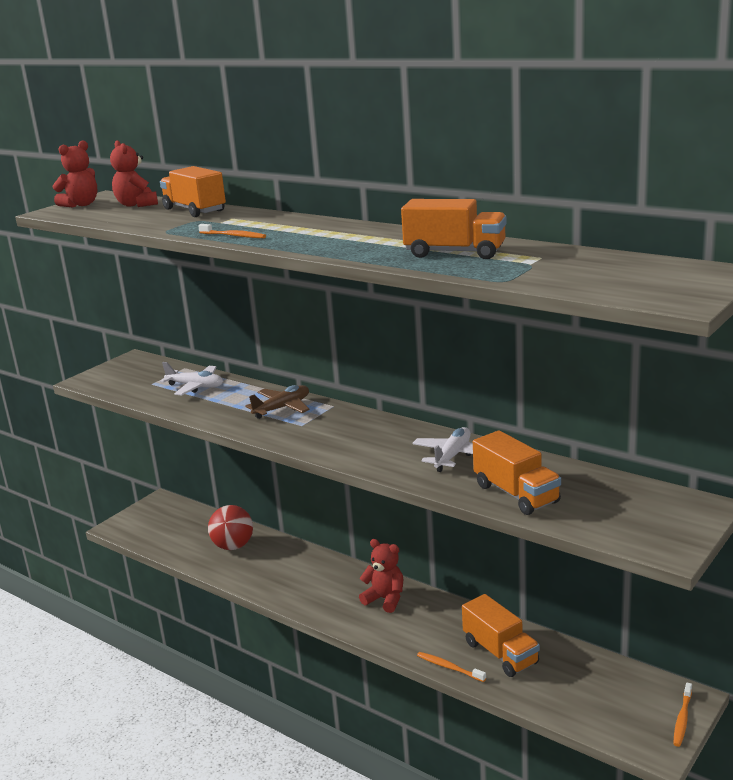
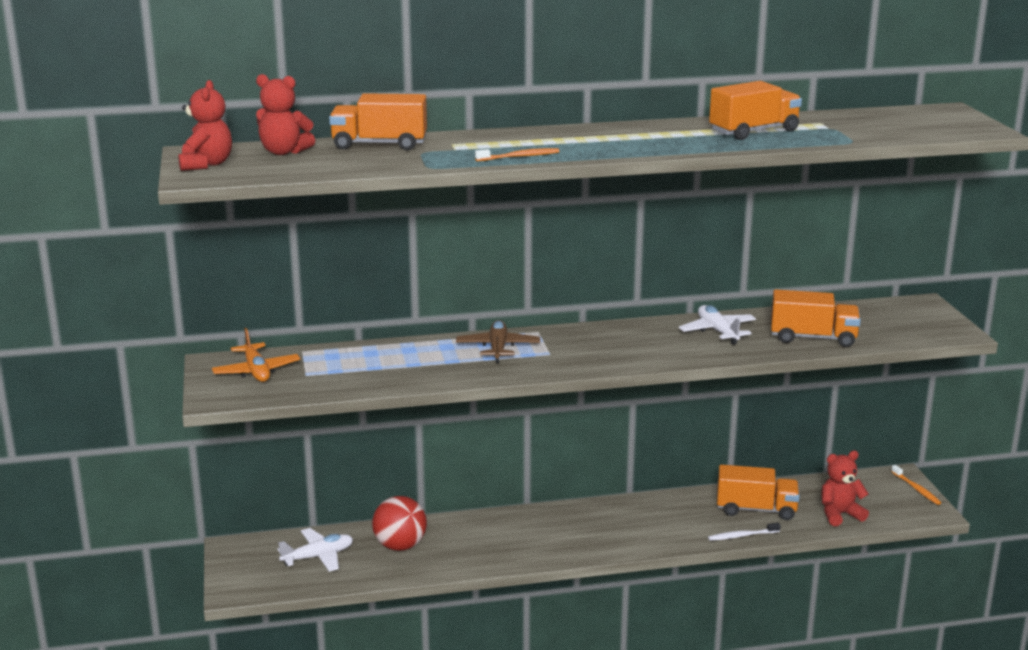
camera: 50 degrees left, 0 degrees up
(137, 372) = (256, 371): none -> orange plane
(195, 387) = (363, 361): white plane -> white plane (318, 557)
(385, 599) = (613, 518): red teddy bear -> red teddy bear (840, 514)
(449, 667) = (742, 536): orange toothbrush -> white toothbrush

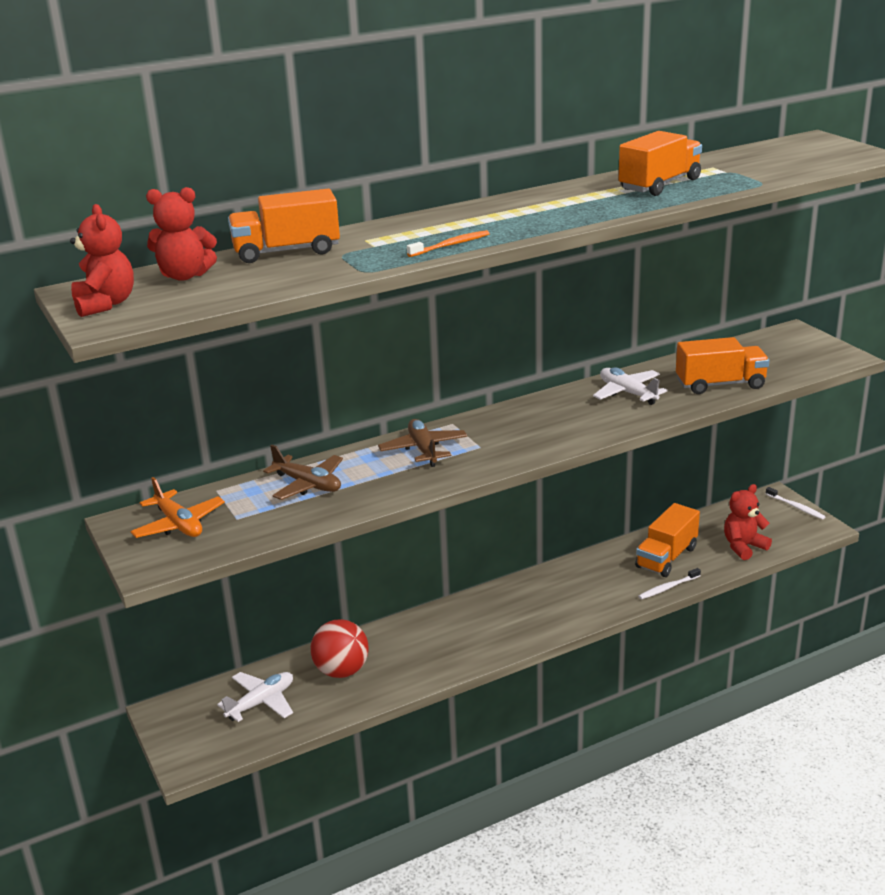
camera: 15 degrees left, 5 degrees up
(380, 359) = (308, 484): none -> brown plane
(756, 509) = (666, 557): orange truck -> orange truck turned 135 degrees clockwise
(916, 489) = (796, 507): orange toothbrush -> white toothbrush

